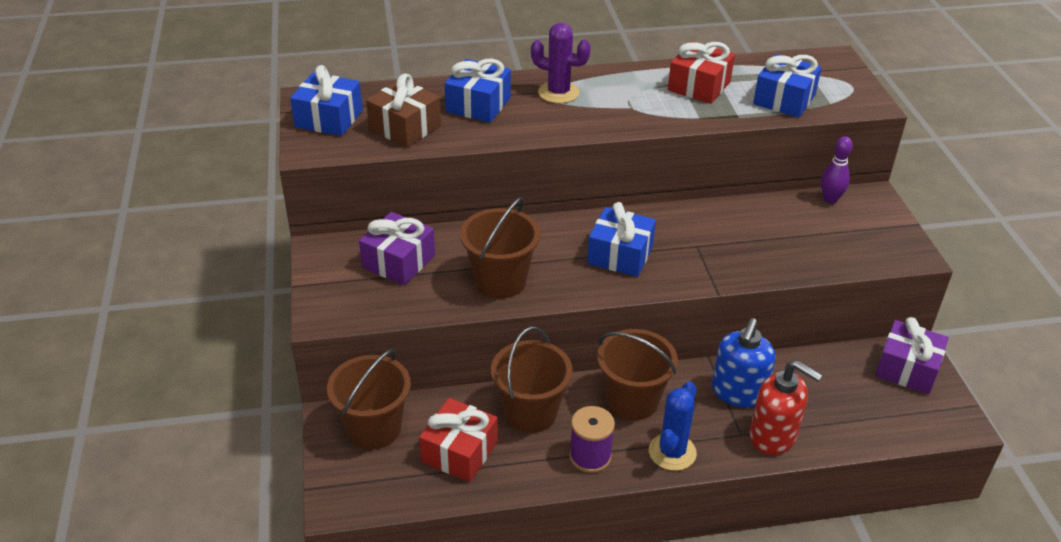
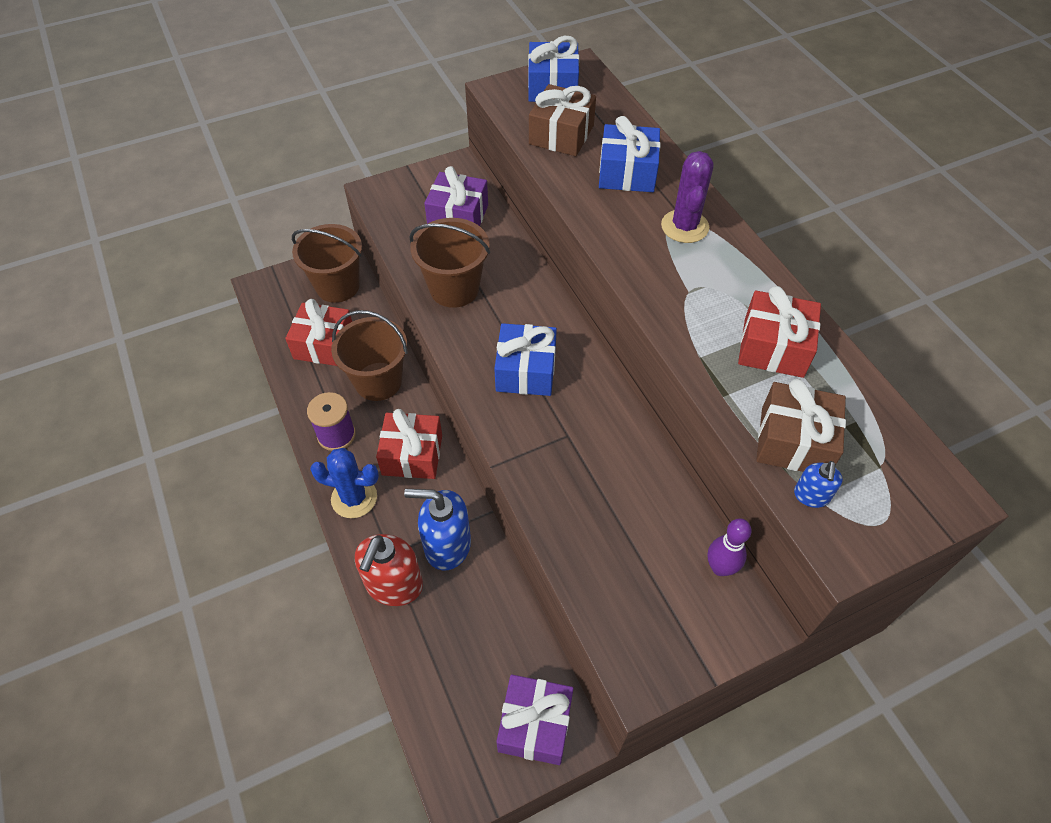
camera: 75 degrees right, 15 degrees up
(632, 400) = (412, 455): brown bucket -> red gift
(784, 99) = (794, 441): blue gift -> brown gift
(829, 104) = (811, 496): none -> blue soap dispenser

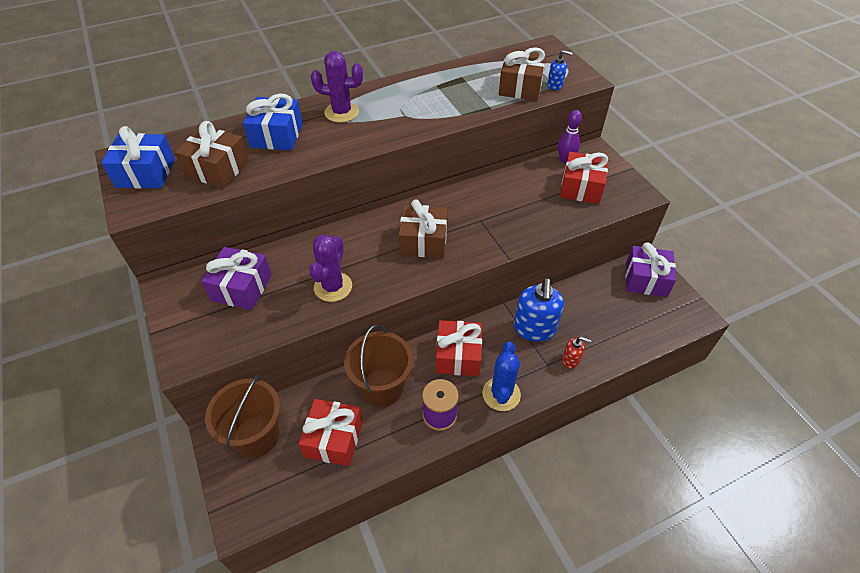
camera: 90 degrees left, 5 degrees down
(394, 585) = (571, 360): red soap dispenser -> red soap dispenser, size x0.49
(454, 289) = (333, 287): brown bucket -> purple cactus
(526, 371) = (423, 241): blue gift -> brown gift
(773, 347) = (452, 87): red gift -> red gift (581, 187)

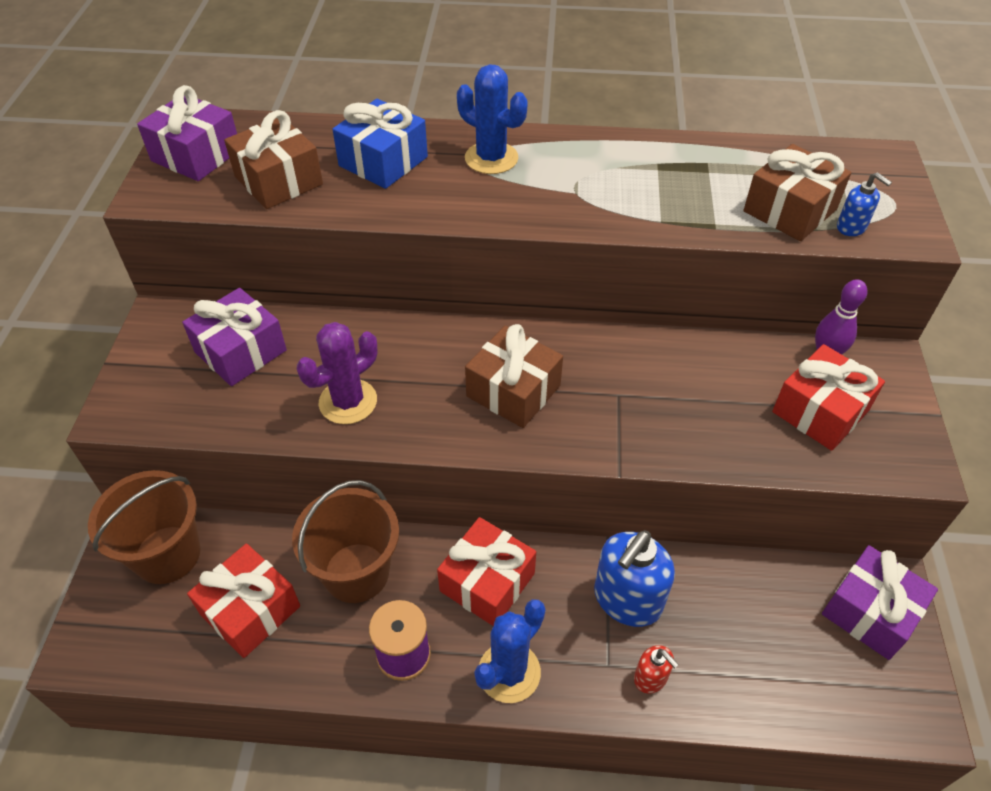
camera: 30 degrees right, 0 degrees up
(145, 173) = (196, 155): blue gift -> purple gift
(341, 112) = (491, 158): purple cactus -> blue cactus

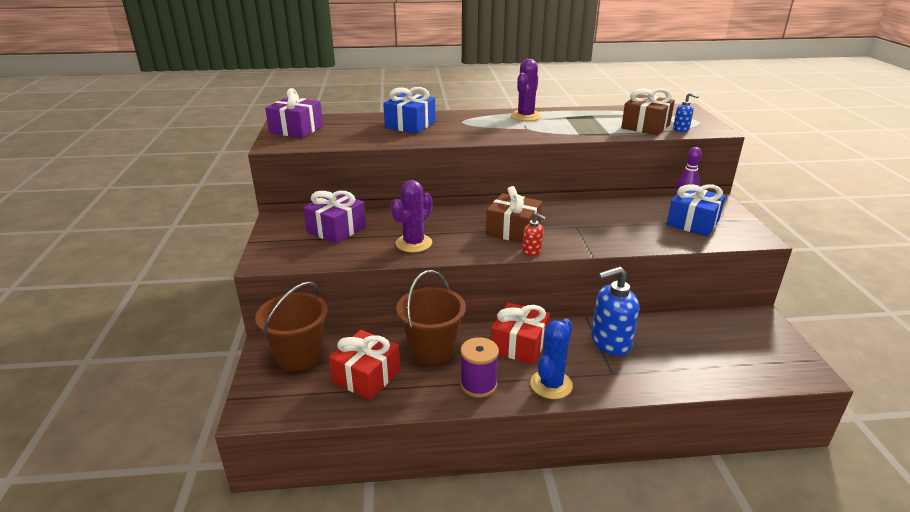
camera: 10 degrees left, 20 degrees down
(278, 180) = (351, 135): brown gift -> none
(491, 158) = (472, 120): blue cactus -> none
(588, 155) = (525, 116): none -> purple cactus
(627, 600) = (610, 342): blue soap dispenser -> blue soap dispenser turned 45 degrees clockwise
(650, 678) = (641, 376): red soap dispenser -> red soap dispenser (532, 251)
(820, 411) = (692, 223): red gift -> blue gift
(870, 612) = (756, 331): purple gift -> none

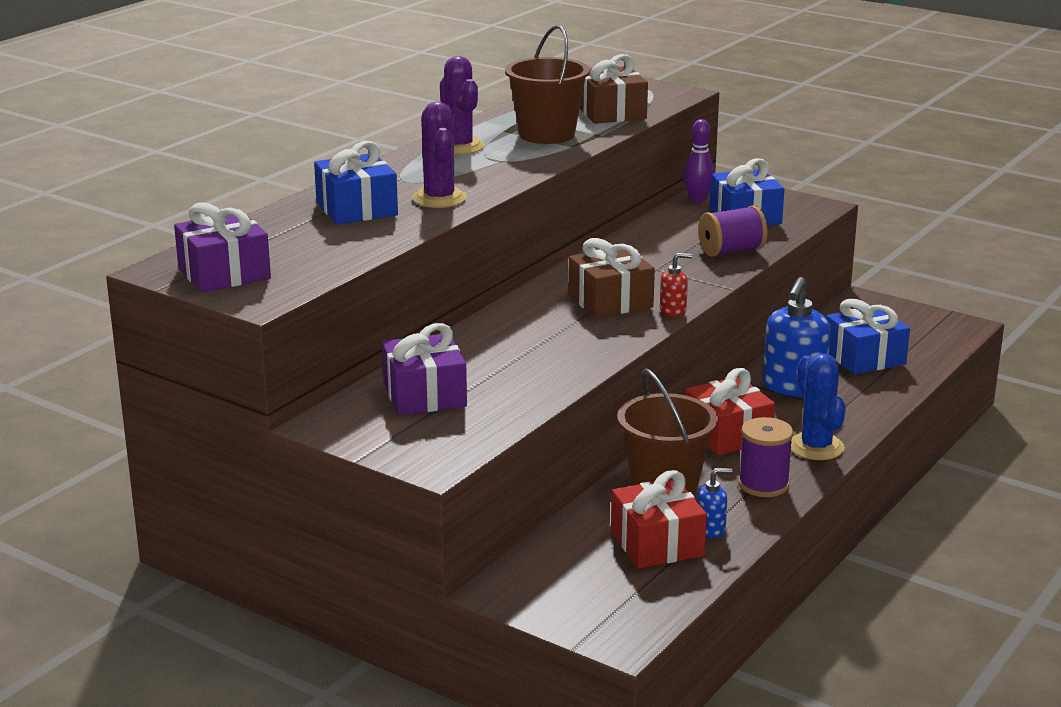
camera: 50 degrees left, 5 degrees down
(299, 356) = (552, 574): brown bucket -> brown bucket (547, 134)
(413, 243) = (546, 363): purple cactus -> purple cactus (439, 198)
(640, 237) = (731, 251): none -> purple spool
(681, 129) = (651, 104): blue soap dispenser -> blue soap dispenser (710, 529)
(692, 352) = (864, 357): none -> blue gift

